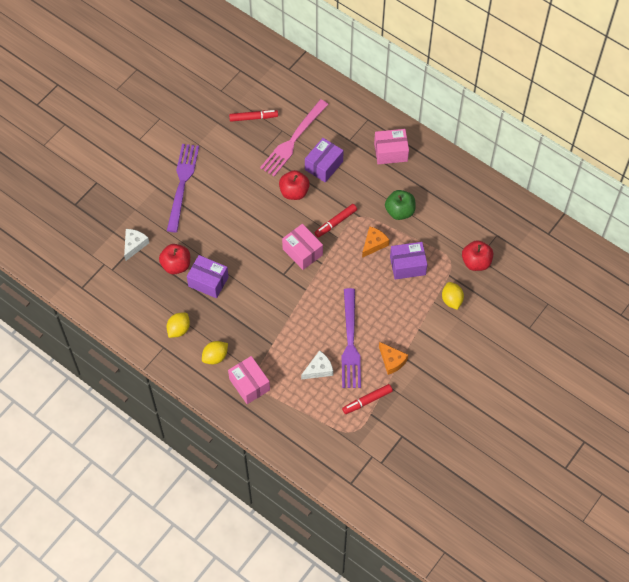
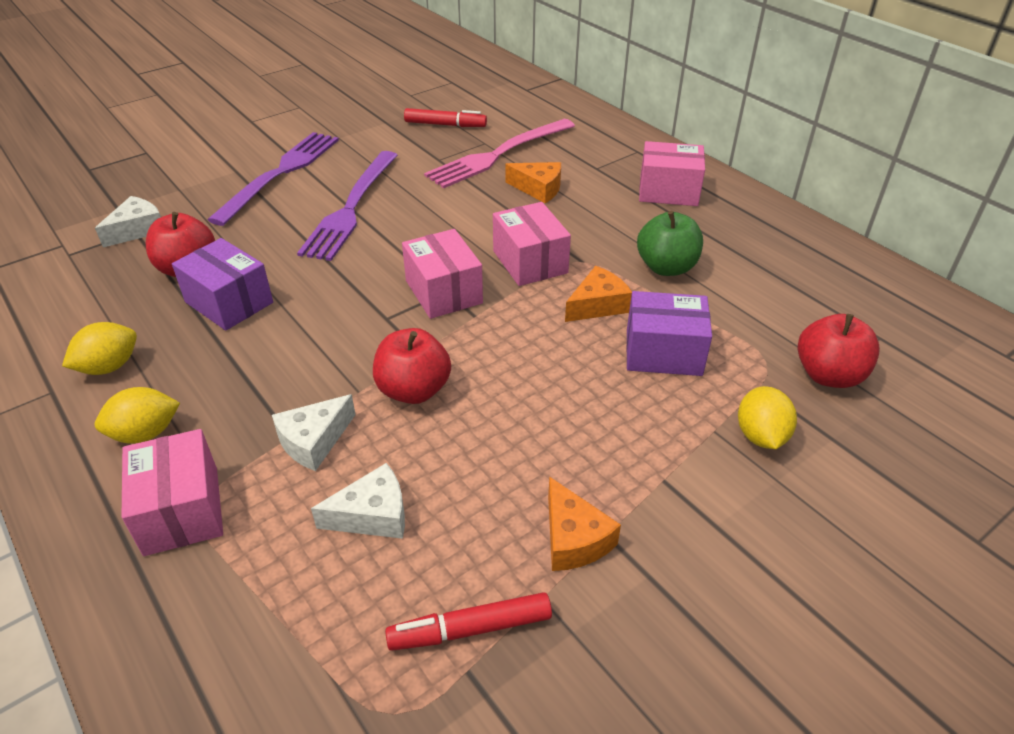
camera: 15 degrees right, 20 degrees down
(282, 344) = (314, 441): none -> white cheese
(294, 192) = (469, 211): red apple -> red apple (413, 390)
(323, 165) = (538, 189): purple box -> orange cheese
(335, 222) = (530, 262): red marker -> pink box
(350, 342) = (478, 472): purple fork -> purple fork (351, 208)

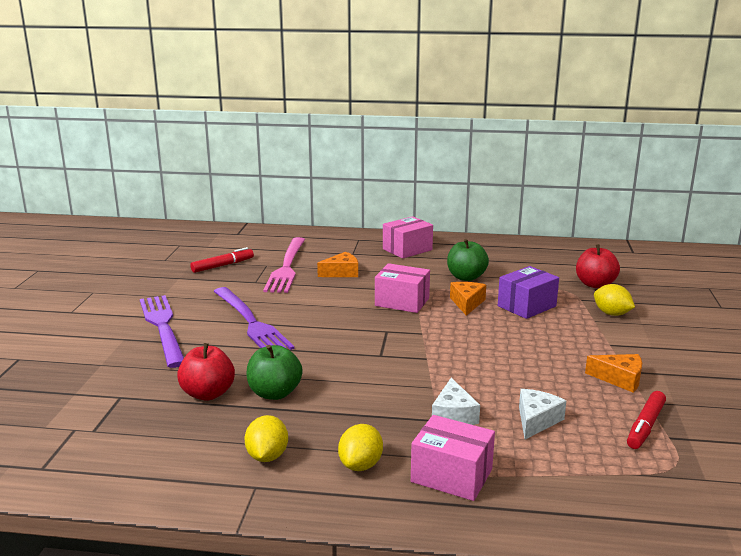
camera: 45 degrees left, 20 degrees down
(137, 230) = (120, 395): white cheese -> none
(229, 302) = (274, 393): purple box -> green apple
(413, 390) = (456, 372): red apple -> none
(443, 292) = (386, 332): pink box -> none

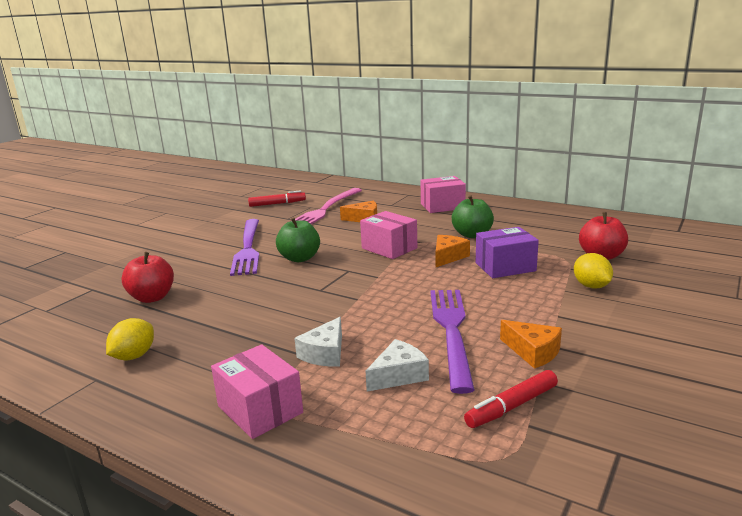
camera: 25 degrees right, 0 degrees up
(163, 327) = (181, 243): purple fork -> purple fork (451, 331)
(274, 393) = (200, 306): green apple -> green apple (299, 258)
(360, 465) = (195, 381): yellow lemon -> none

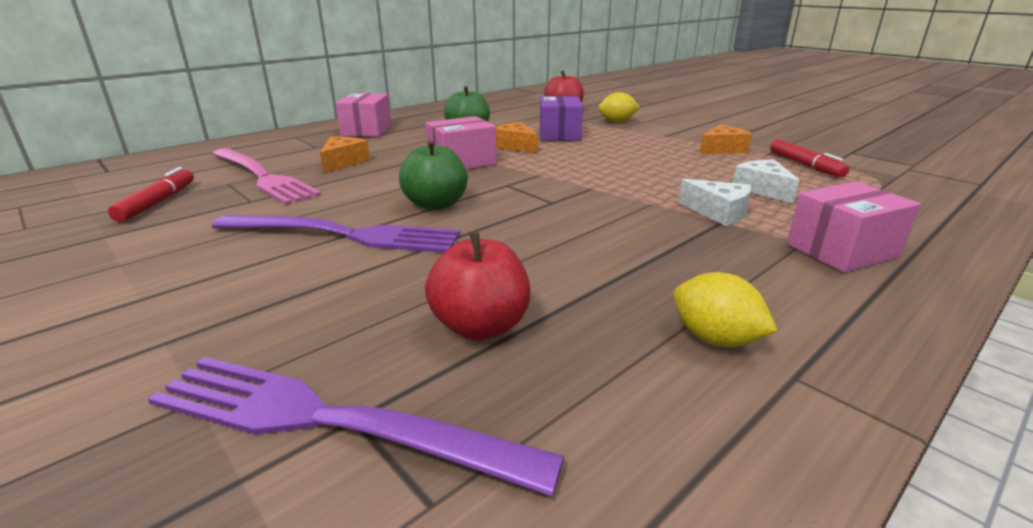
camera: 75 degrees left, 5 degrees up
(451, 331) = (681, 164): purple fork -> purple fork (331, 421)

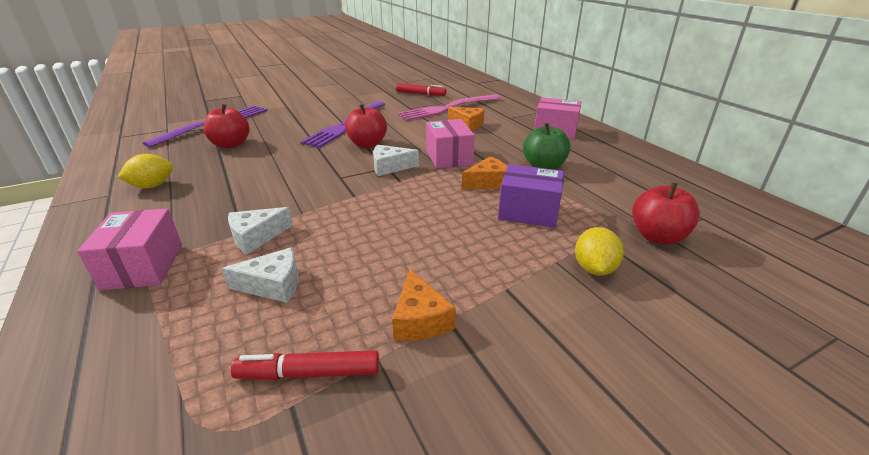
camera: 105 degrees right, 5 degrees up
(435, 204) = (367, 144): green apple -> red apple
(505, 183) = (390, 167): none -> white cheese

